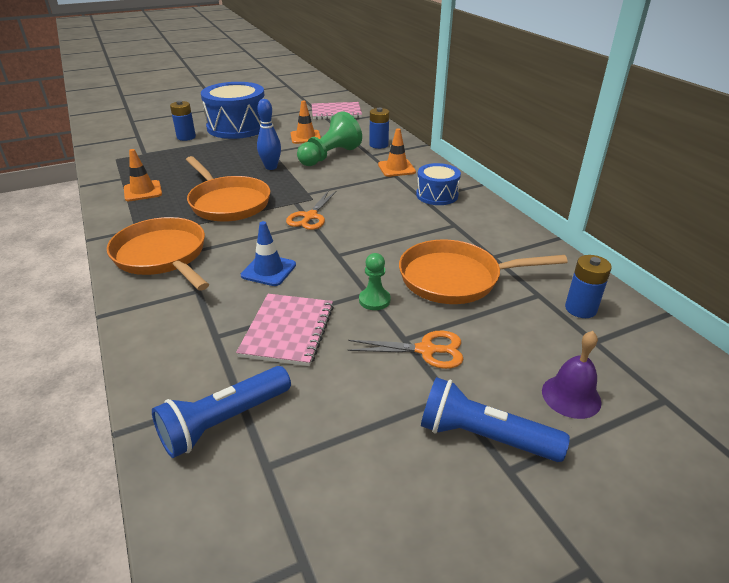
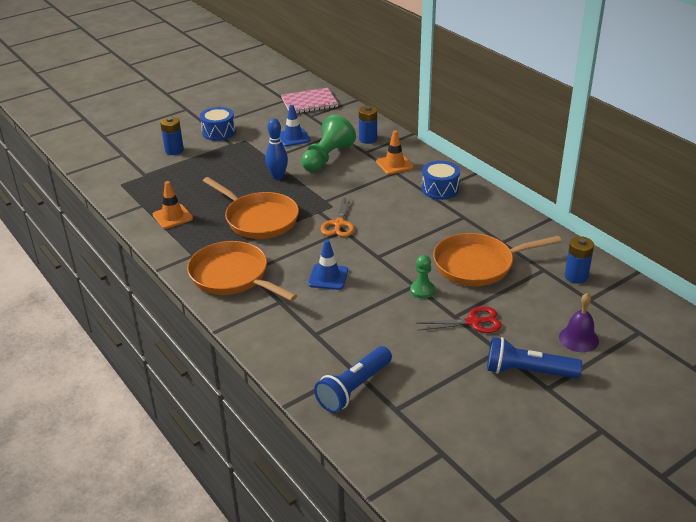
camera: 10 degrees left, 0 degrees up
(237, 127) = (219, 132): blue drum -> blue drum, size x0.55
(287, 331) = (367, 322): pink notebook -> none
(305, 137) = (293, 137): orange traffic cone -> blue traffic cone
(426, 350) = (473, 322): orange scissors -> red scissors

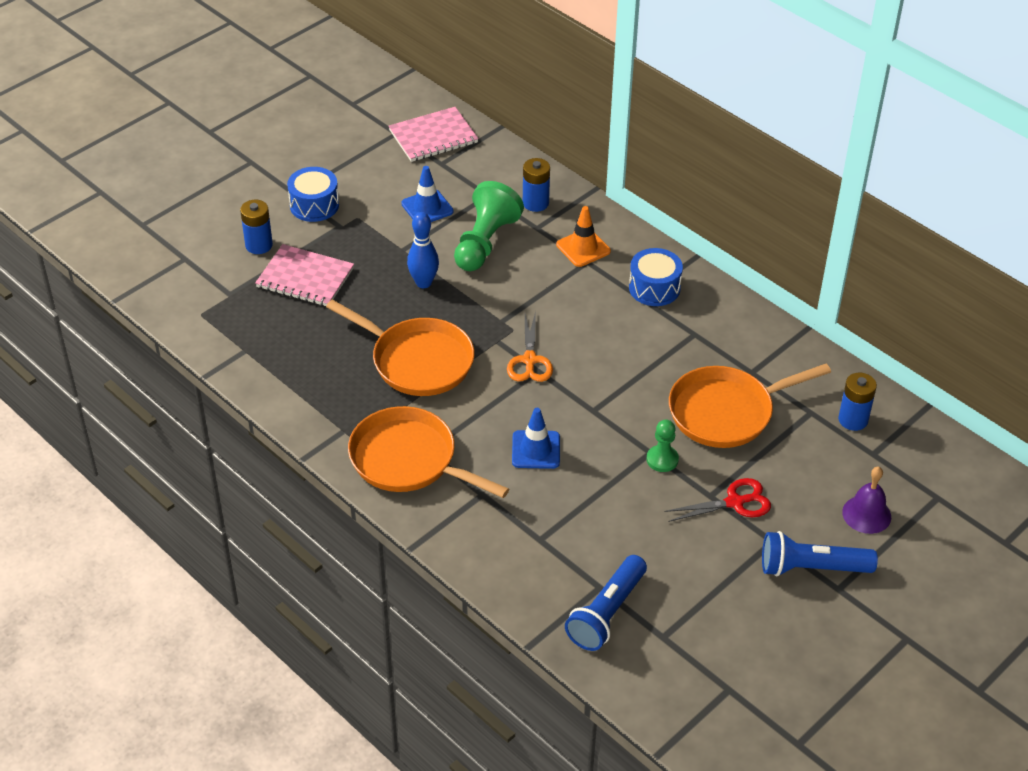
camera: 10 degrees left, 10 degrees up
(172, 217) = (295, 367): orange traffic cone -> none
(198, 169) = (305, 278): none -> pink notebook

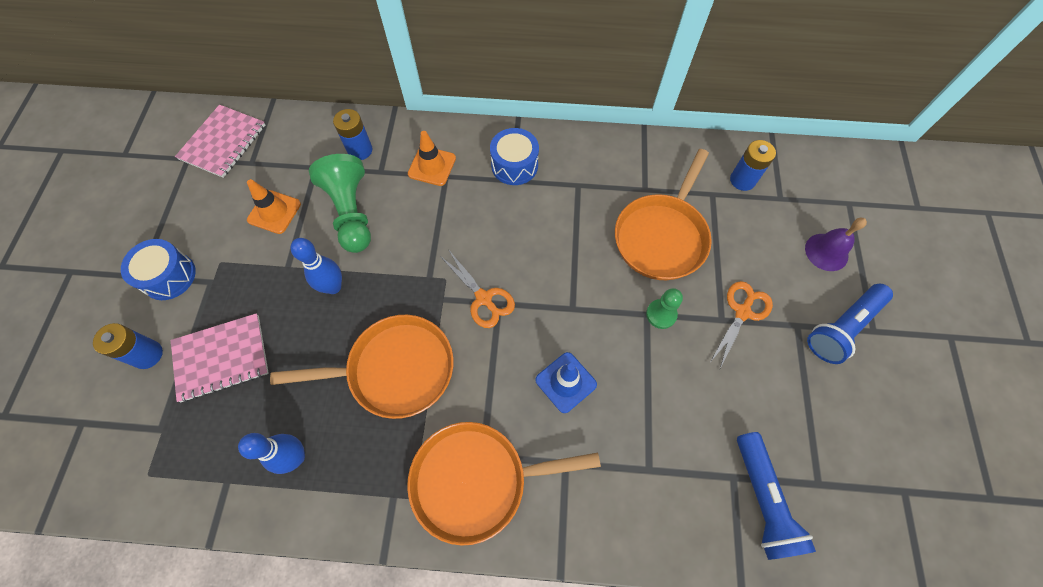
camera: 40 degrees left, 20 degrees up
(301, 366) = (296, 457): none -> blue bowling pin
(427, 207) = (274, 212): blue traffic cone -> orange traffic cone
(735, 502) = (742, 312): red scissors -> orange scissors

